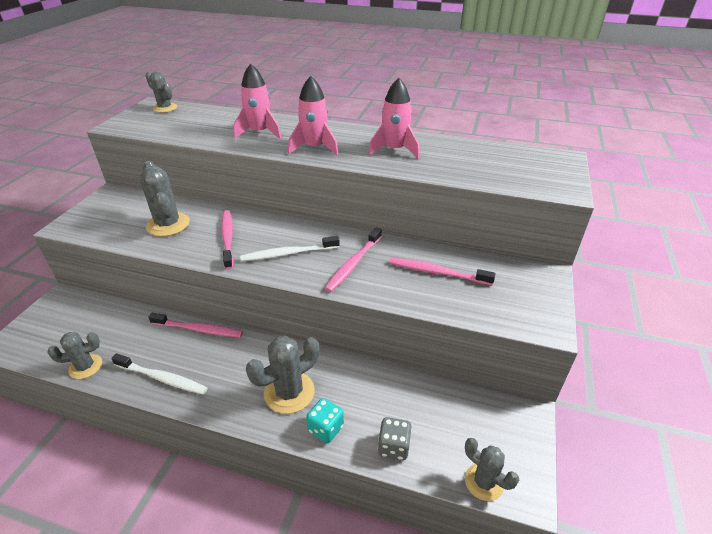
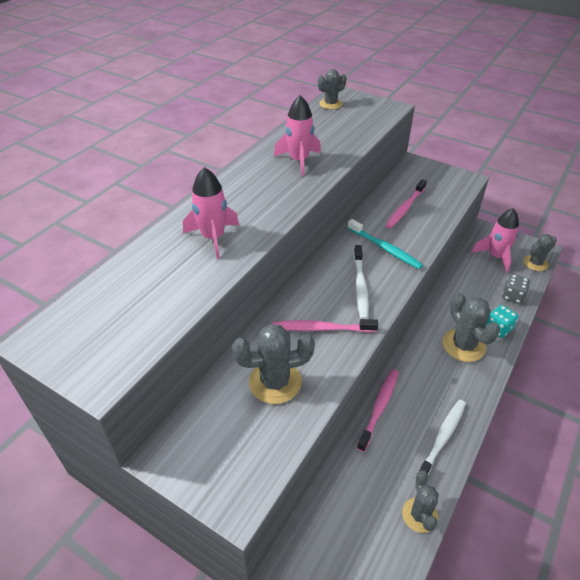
camera: 75 degrees left, 5 degrees up
(165, 108) = (67, 324): grey cactus -> grey cactus (330, 104)
(314, 148) = (272, 204): pink rocket -> pink rocket (495, 257)
(353, 264) = (385, 248): pink toothbrush -> turquoise toothbrush

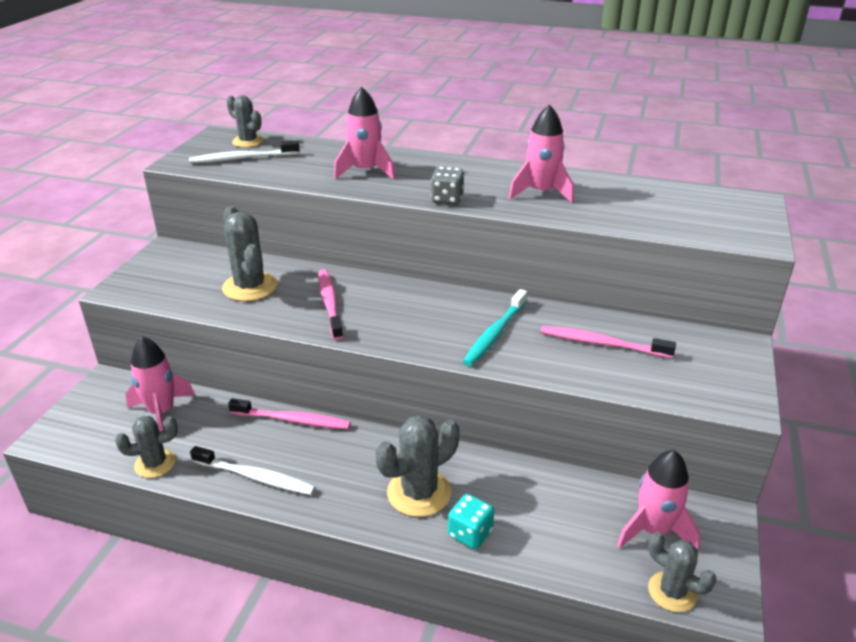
camera: 75 degrees right, 10 degrees down
(330, 104) = (713, 196): grey cactus -> grey cactus (248, 142)
(349, 510) = (162, 412): none -> pink rocket
(360, 286) = (410, 322): white toothbrush -> white toothbrush (242, 158)
(512, 296) = (557, 553): grey dice -> grey dice (447, 199)

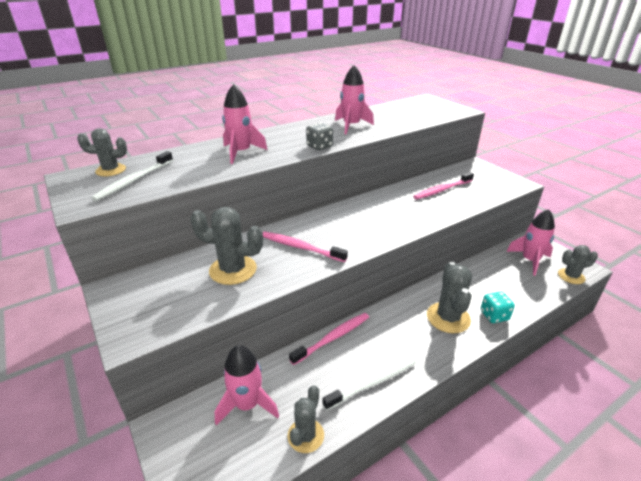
camera: 50 degrees left, 0 degrees up
(495, 333) = (401, 211): turquoise toothbrush -> none

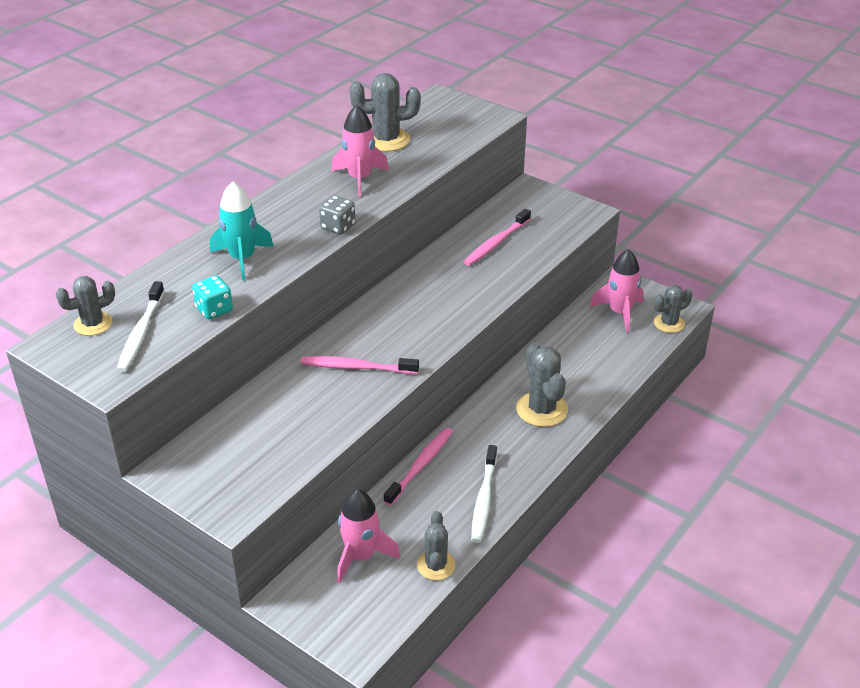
camera: 20 degrees left, 5 degrees up
(233, 270) = (293, 414): grey cactus -> grey cactus (386, 140)
(241, 153) = (242, 259): pink rocket -> turquoise rocket
(373, 383) = (484, 499): white toothbrush -> white toothbrush turned 150 degrees clockwise
(494, 315) = (591, 394): turquoise dice -> turquoise dice (214, 310)

